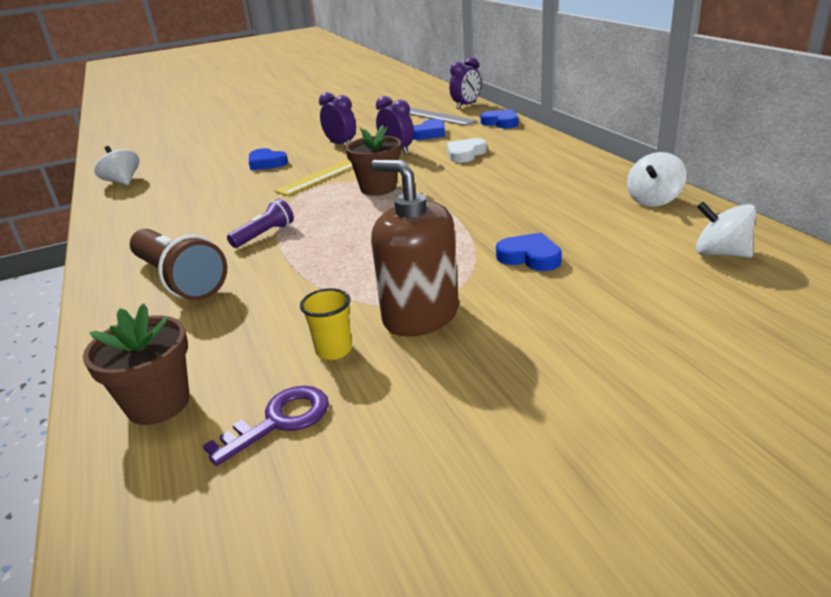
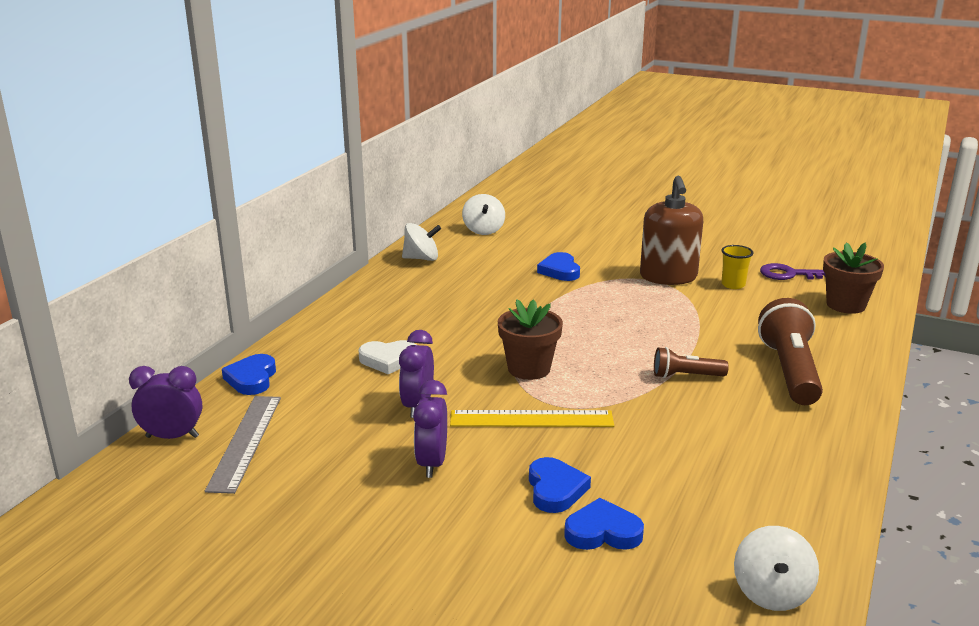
camera: 135 degrees left, 5 degrees down
(264, 235) = (686, 376): purple flashlight -> brown flashlight
(429, 133) = (332, 412): blue heart -> blue heart (603, 532)

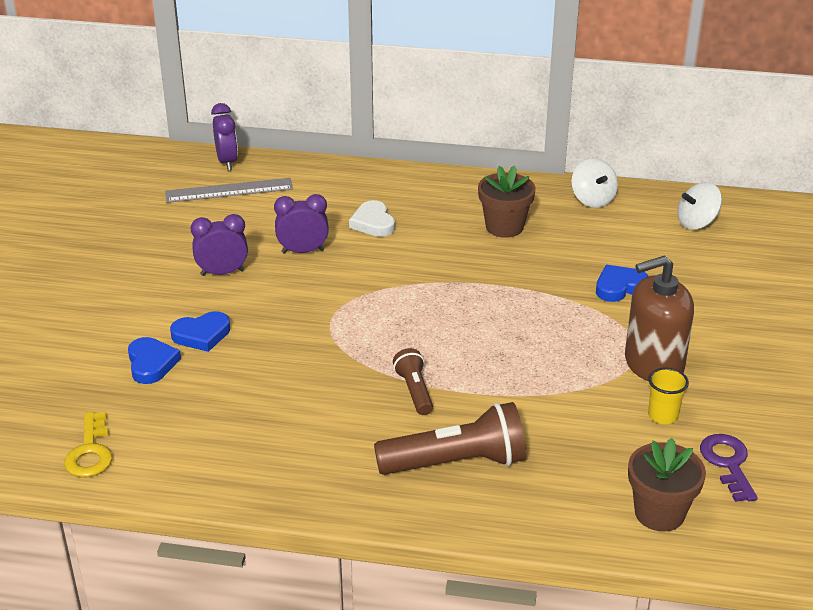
camera: 75 degrees right, 10 degrees up
(252, 379) = (317, 170): blue heart -> none
(529, 369) = (389, 296): brown flower pot -> brown flower pot (504, 227)
(531, 419) = (302, 310): yellow ruler -> none
(771, 592) = (90, 452): white spinning top -> yellow key

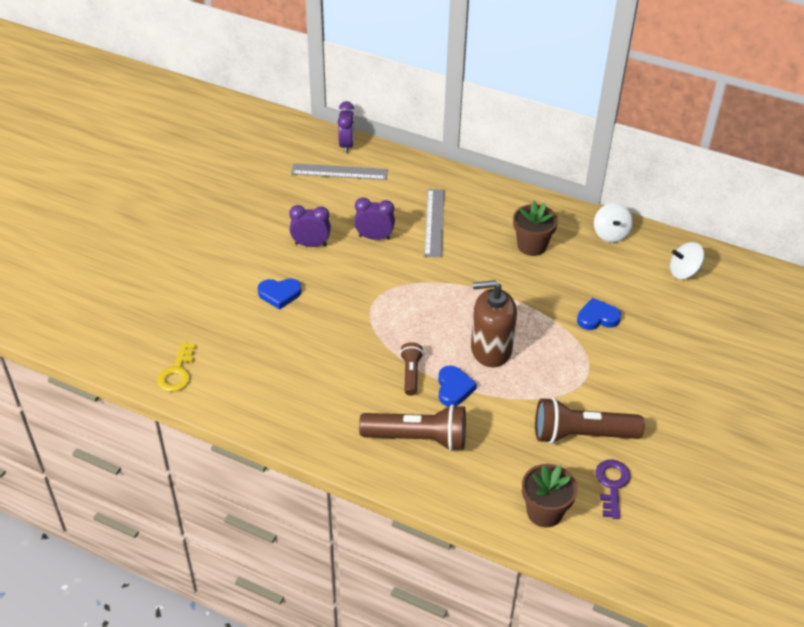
camera: 15 degrees right, 10 degrees up
(151, 363) = (238, 311): blue heart -> blue heart (454, 388)
(373, 223) = (434, 222): white heart -> grey ruler
(653, 364) = (594, 390): brown soap dispenser -> brown soap dispenser (491, 349)
(663, 416) = (581, 435): yellow cup -> brown flashlight

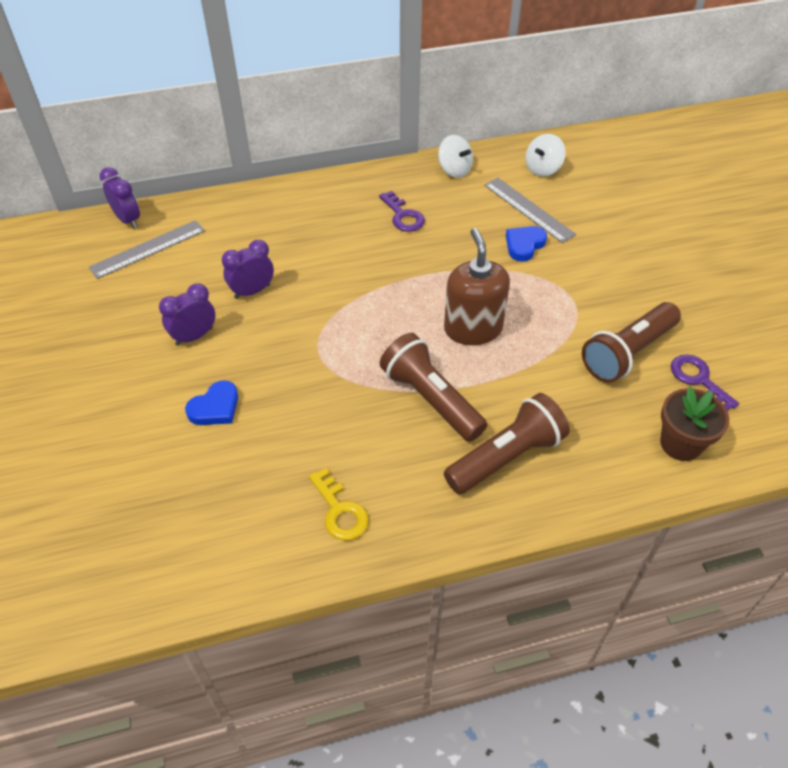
camera: 40 degrees left, 5 degrees up
(177, 372) = (189, 572): yellow key -> yellow key (340, 511)
(411, 374) = (430, 399): brown flashlight -> brown flashlight, size x1.85
(434, 222) = (295, 244): grey ruler -> grey ruler (528, 209)
(454, 388) = (483, 386): blue heart -> none
(491, 349) = (473, 328): brown soap dispenser -> brown soap dispenser turned 120 degrees clockwise
(532, 246) = (403, 216): brown flower pot -> purple key

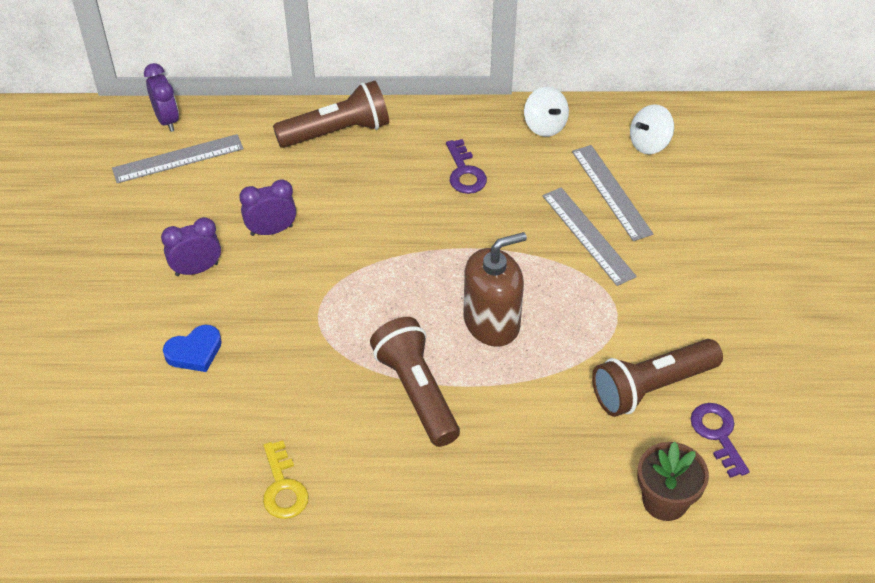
camera: 15 degrees right, 0 degrees up
(473, 328) = (491, 322): brown soap dispenser -> brown soap dispenser turned 60 degrees clockwise
(506, 457) = (471, 471): brown flashlight -> brown flashlight (337, 132)
(524, 245) = (588, 235): blue heart -> grey ruler

